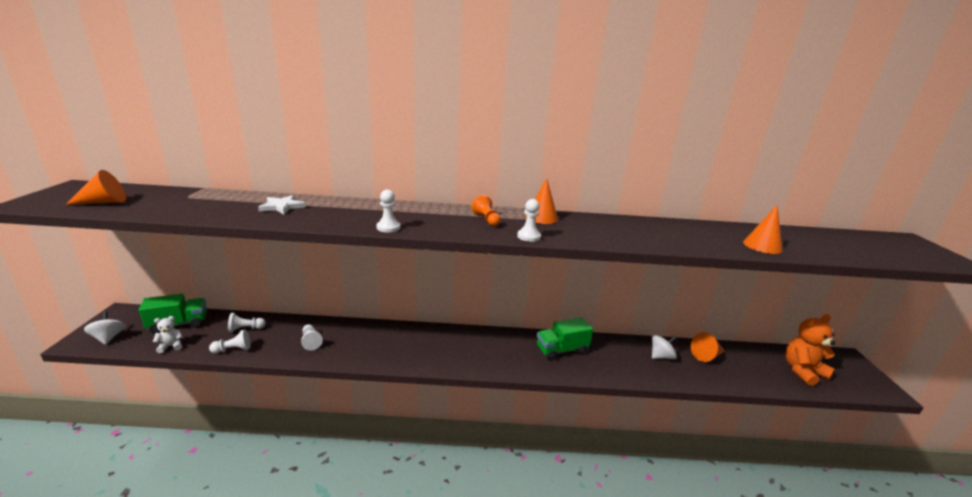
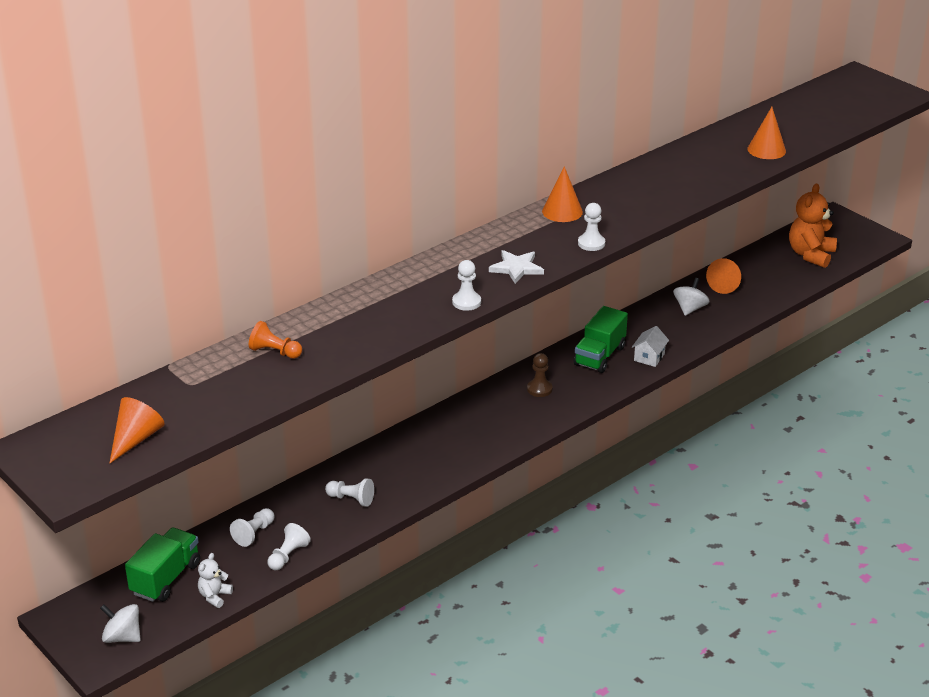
camera: 40 degrees left, 10 degrees up
(282, 206) = (316, 337): white star -> white star (516, 268)
(486, 220) = (524, 243): orange pawn -> orange pawn (275, 352)
(498, 347) = (539, 389): none -> brown pawn
(594, 369) = (649, 357): none -> white house

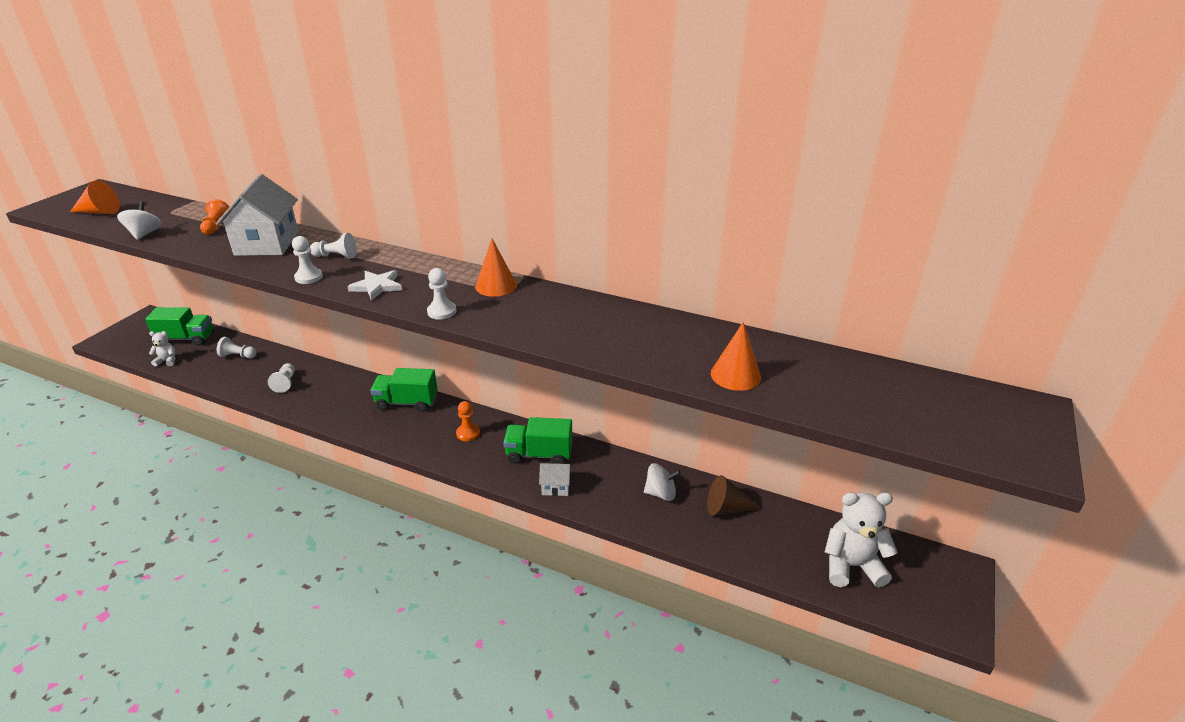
camera: 65 degrees right, 0 degrees up
(122, 637) = (126, 341): white spinning top -> white spinning top (145, 234)
(288, 556) = (214, 376): white pawn -> white pawn (336, 256)
(357, 321) = (267, 243): none -> white house
(458, 418) = (406, 402): none -> green truck
(539, 389) = (468, 433): brown pawn -> orange pawn
(725, 284) = (727, 508): orange cone -> brown cone
(810, 255) = (851, 566): orange teddy bear -> white teddy bear

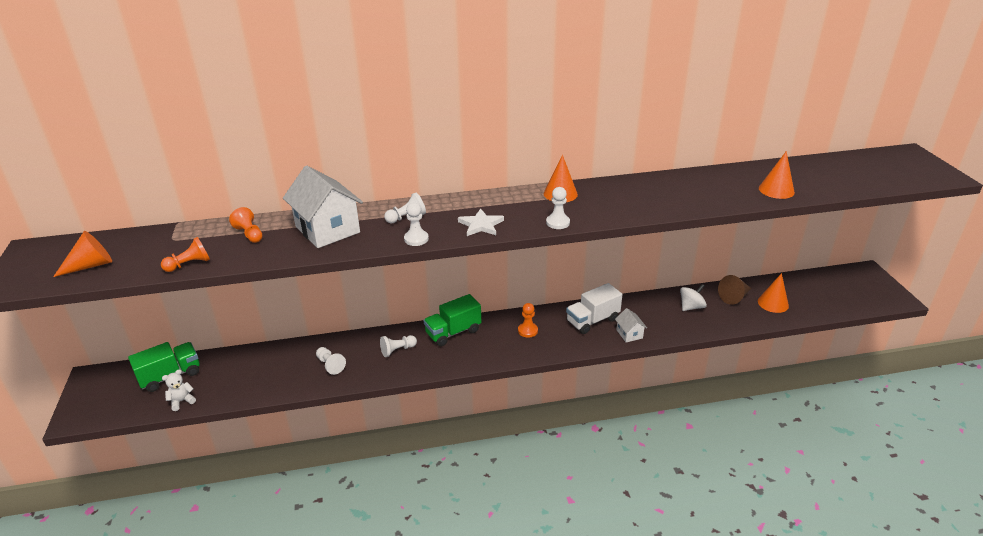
camera: 35 degrees left, 0 degrees up
(145, 234) = (189, 264): white spinning top -> orange pawn
(238, 356) = (250, 366): white pawn -> white pawn (397, 350)
(539, 454) = (592, 320): green truck -> white truck
(555, 487) = (629, 334): white house -> white house turned 75 degrees counterclockwise
(766, 539) = (773, 303): none -> orange cone
(851, 566) = (824, 295): white teddy bear -> none

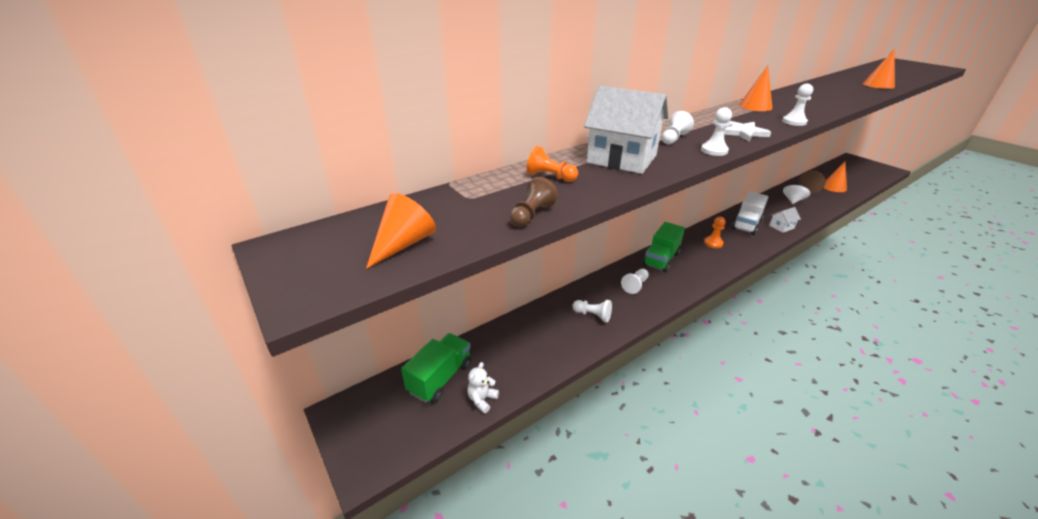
camera: 25 degrees left, 0 degrees up
(189, 264) = (532, 215): orange pawn -> brown pawn
(629, 334) = (781, 227): white house -> white house turned 75 degrees counterclockwise

